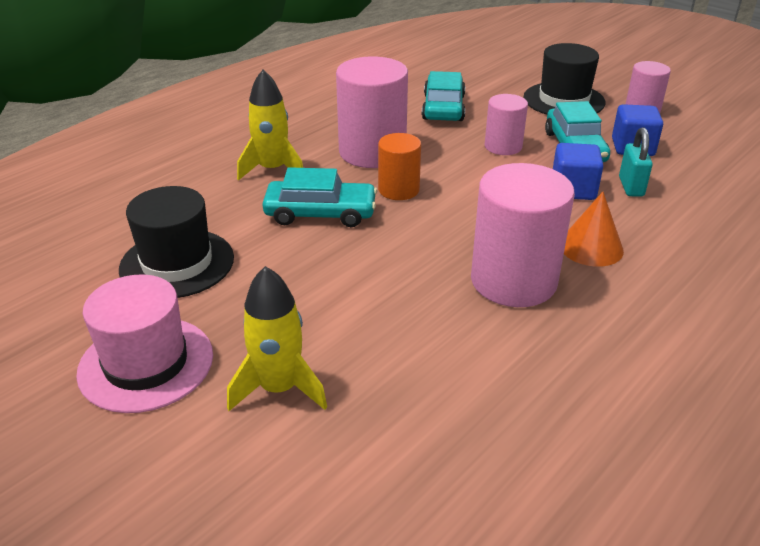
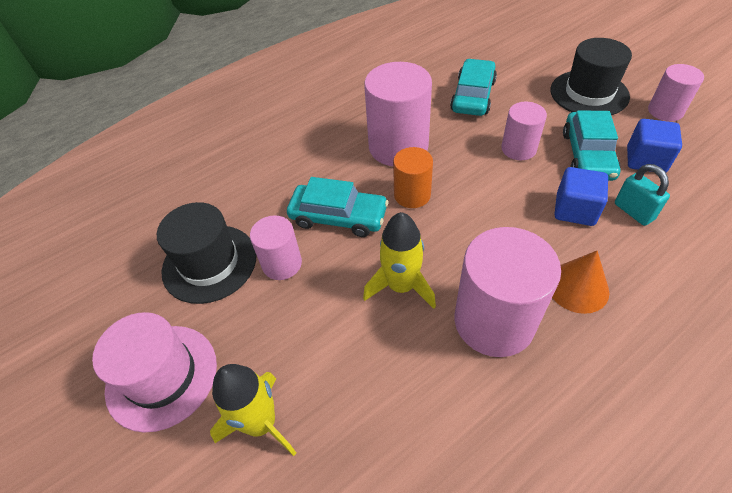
camera: 15 degrees right, 15 degrees up
(265, 256) = (282, 264): none -> pink cylinder
(272, 169) = (309, 161): yellow rocket -> yellow rocket (401, 286)
(631, 187) = (633, 212): turquoise padlock -> turquoise padlock turned 45 degrees counterclockwise

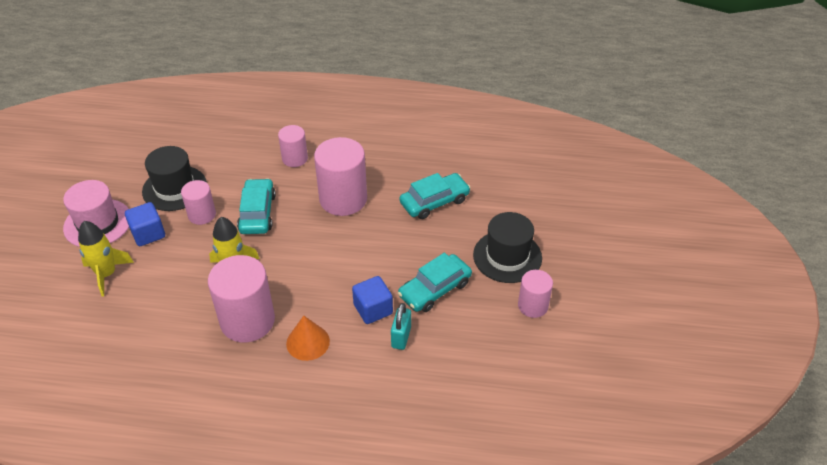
camera: 40 degrees right, 5 degrees down
(338, 217) = (257, 213): turquoise car -> turquoise car turned 150 degrees counterclockwise
(412, 195) = (307, 231): orange cylinder -> none
(518, 149) = (403, 253): pink cylinder -> pink cylinder (295, 158)
(645, 160) = (462, 320): blue cube -> blue cube (148, 234)

